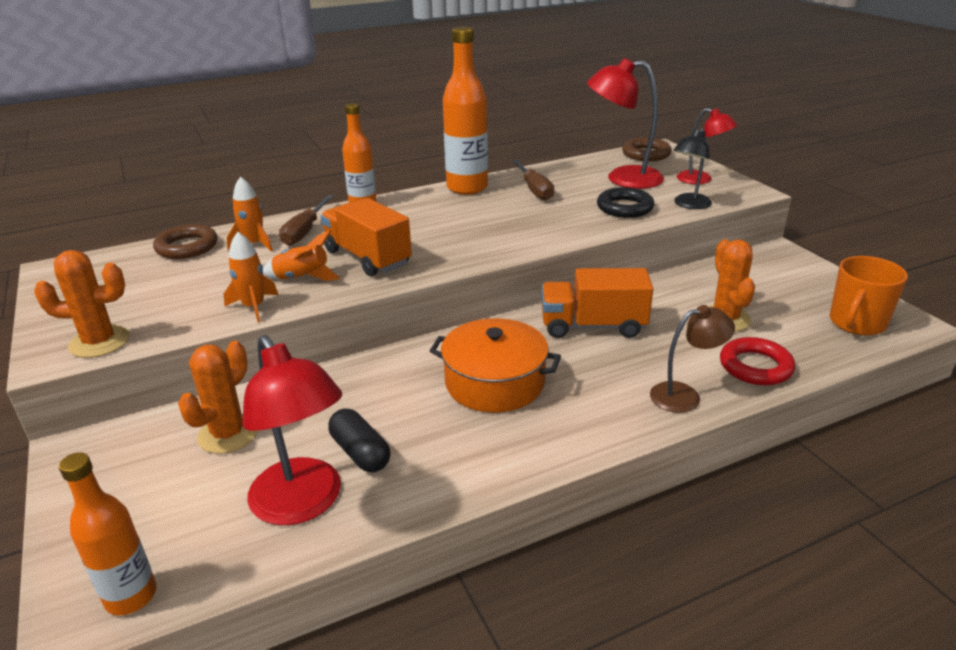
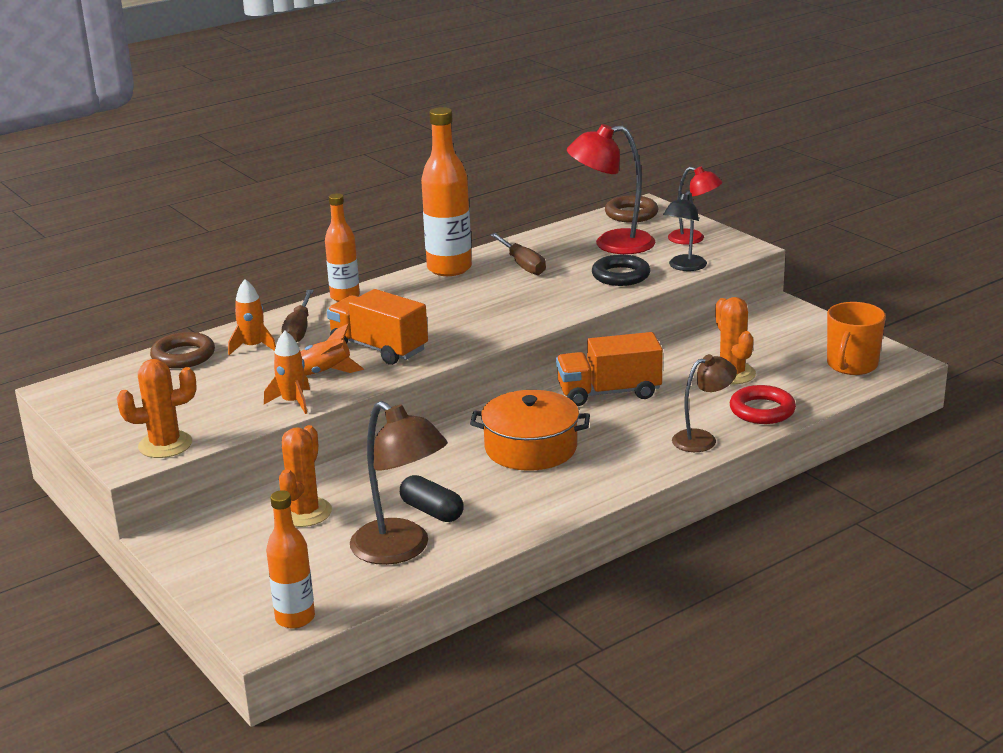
camera: 10 degrees left, 5 degrees down
(303, 504) = (401, 550): red lamp -> brown lamp

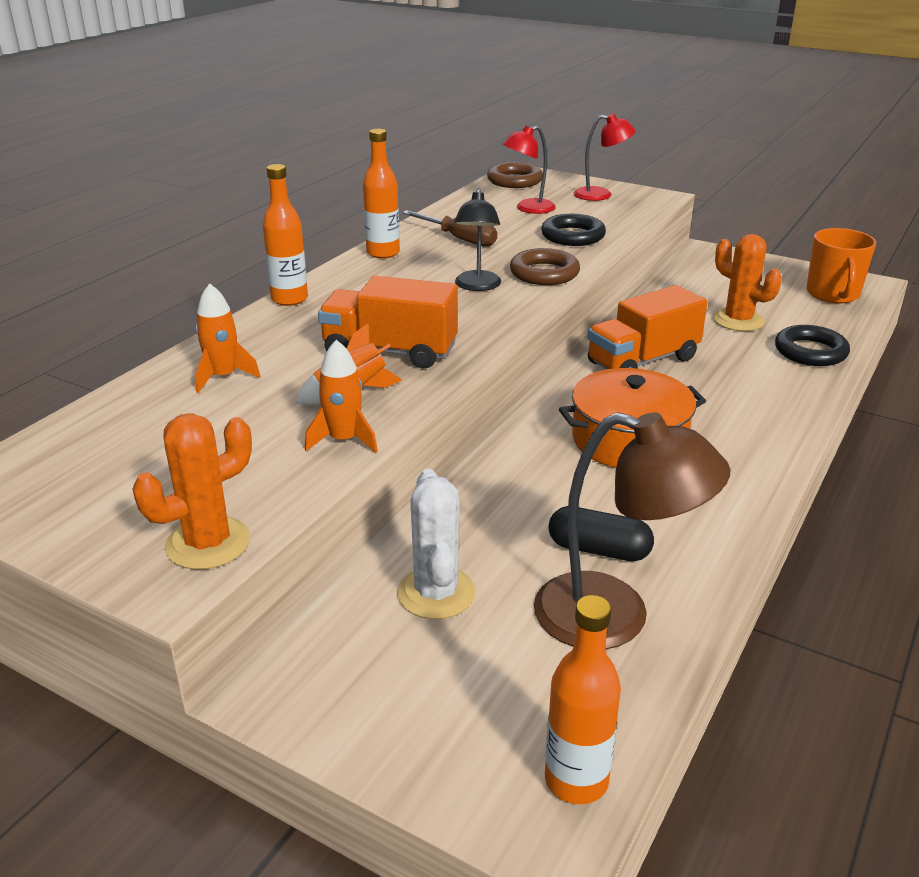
camera: 25 degrees left, 5 degrees up
(183, 356) = (133, 405): brown ring -> brown ring (544, 273)
(299, 329) = (266, 345): brown screwdriver -> none
(304, 512) = (436, 593): orange cactus -> white cactus
(449, 268) = (383, 253): orange bottle -> orange bottle, size x0.63
(612, 244) = (528, 209): red lamp -> red lamp, size x0.62
(684, 267) = (624, 220): black lamp -> black lamp (477, 286)
(702, 439) = (792, 393): brown lamp -> none
(762, 410) = (810, 352): red ring -> black ring

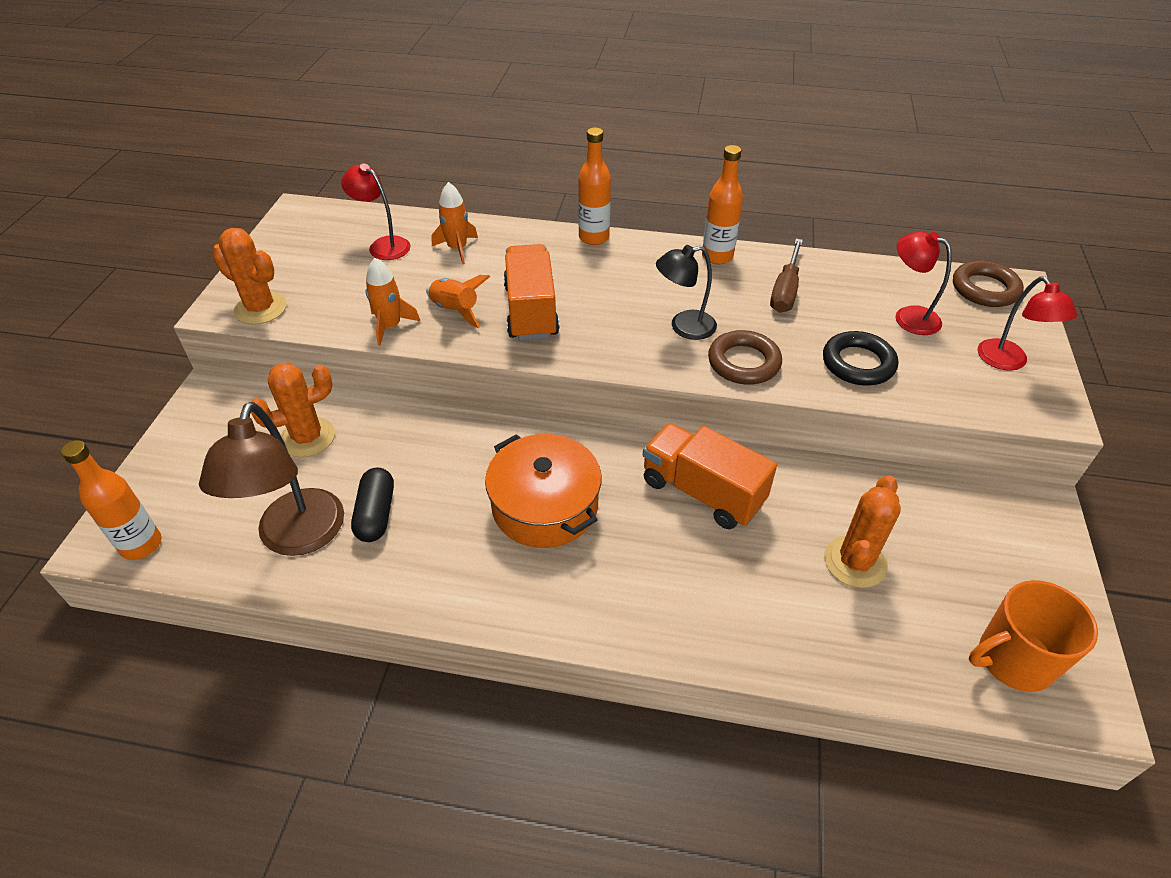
camera: 70 degrees right, 15 degrees up
(156, 426) = (383, 245): none -> red lamp
(436, 593) = (307, 437): white cactus -> orange cactus
(810, 352) = (816, 641): black ring -> none

